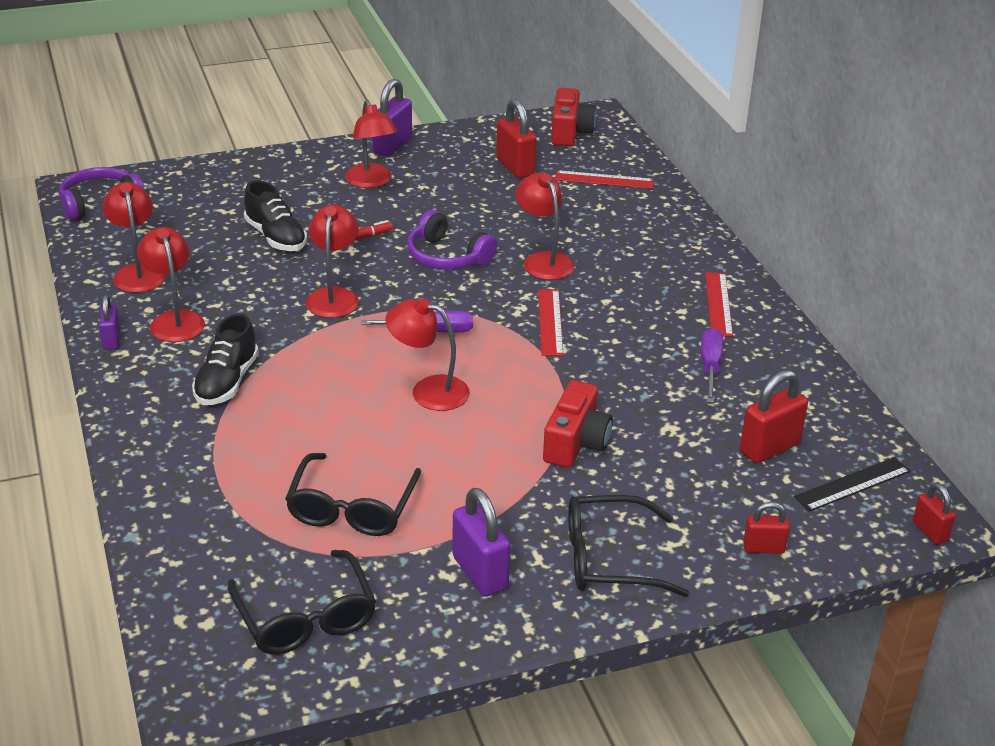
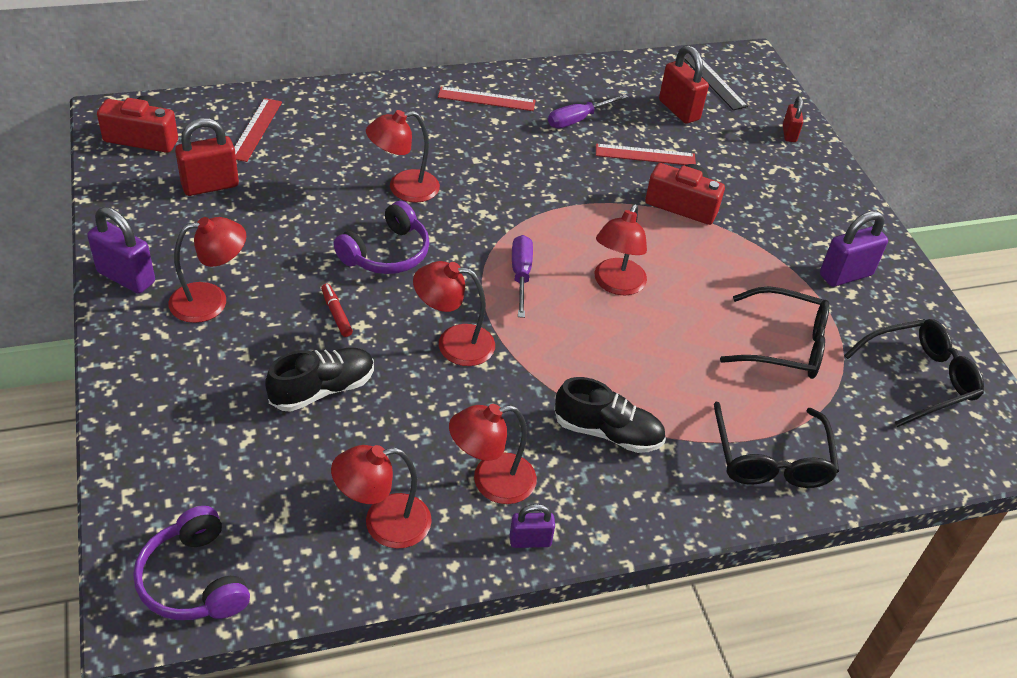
camera: 90 degrees left, 10 degrees up
(550, 322) = (509, 197): red ruler -> red ruler (645, 155)
(608, 559) = (816, 207): black glasses -> black glasses (771, 459)
(710, 367) = (578, 119): purple screwdriver -> purple screwdriver turned 45 degrees counterclockwise
(930, 531) = (759, 63): red padlock -> none

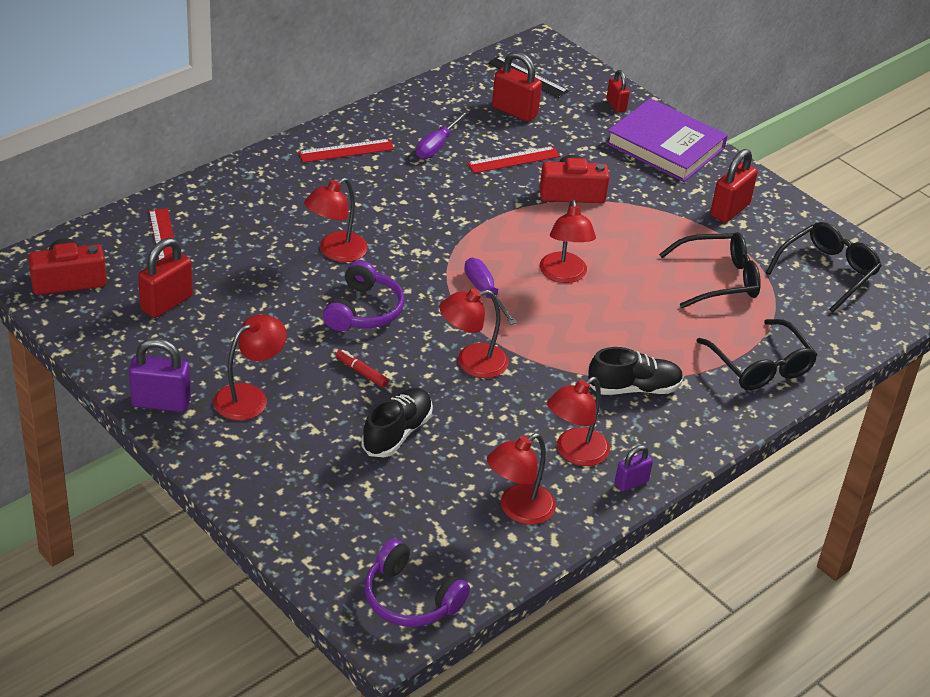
camera: 25 degrees left, 5 degrees down
(816, 188) = (665, 146): none -> purple book
(845, 275) = (729, 210): purple padlock -> red padlock

